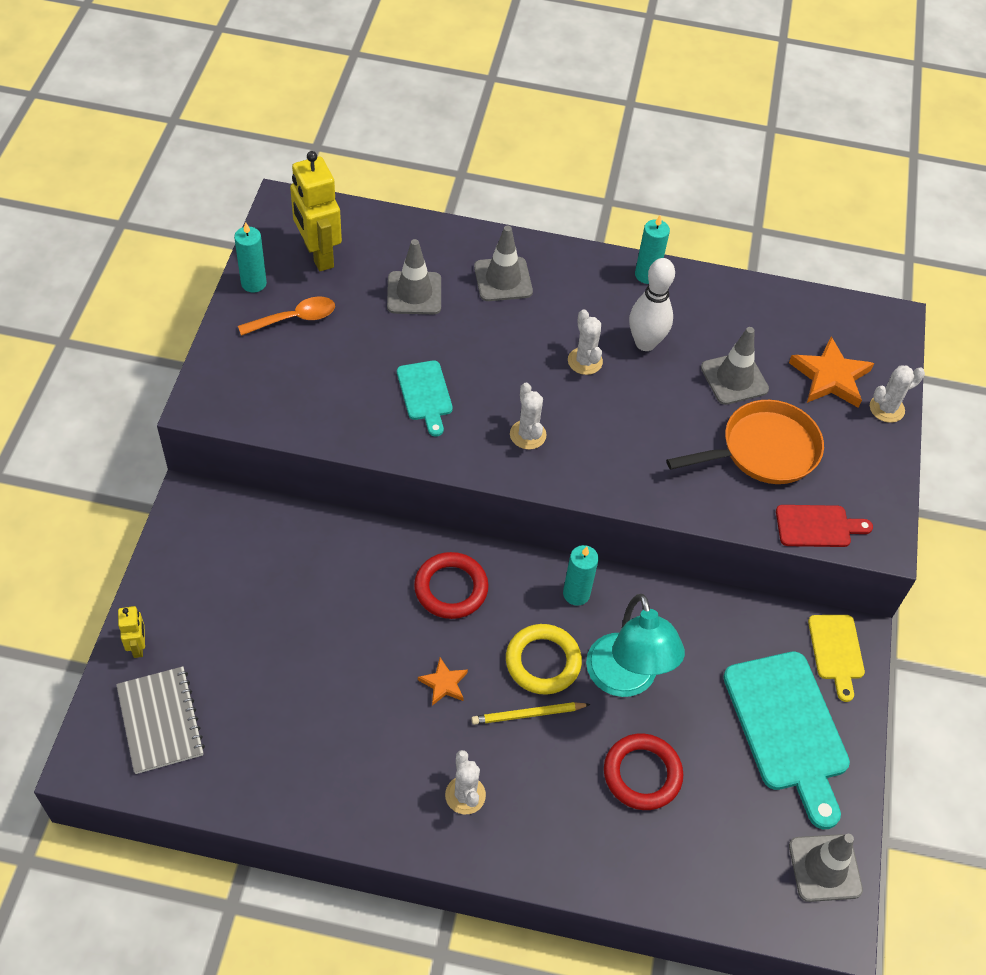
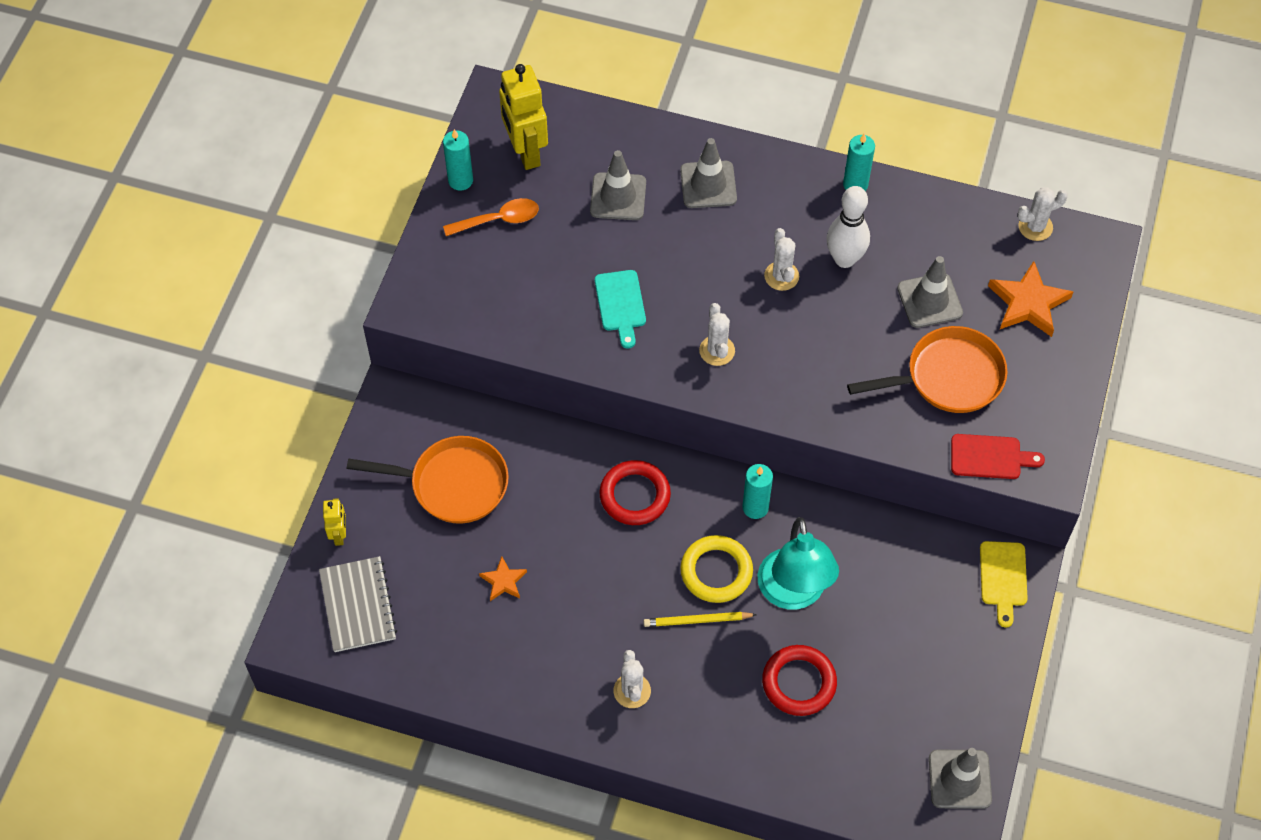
camera: 10 degrees right, 5 degrees up
(259, 587) = (453, 484): none -> orange pan
(444, 683) = (620, 586): orange star -> orange star (503, 581)
(787, 729) = (944, 649): turquoise cutting board -> none
(886, 408) = (1080, 339): white cactus -> white cactus (1035, 227)

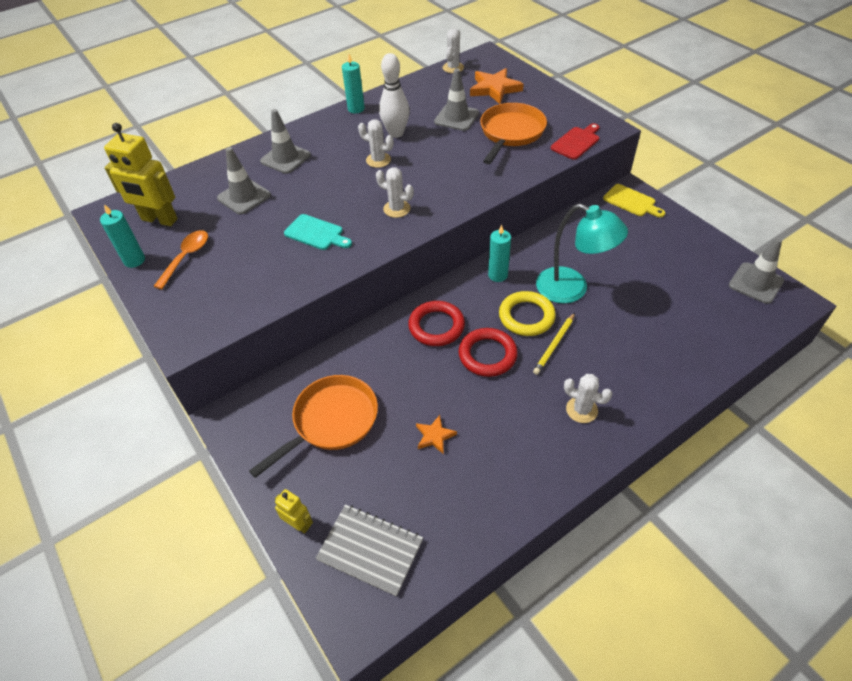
camera: 50 degrees left, 10 degrees down
(799, 682) = (638, 320): red ring -> red ring (487, 355)

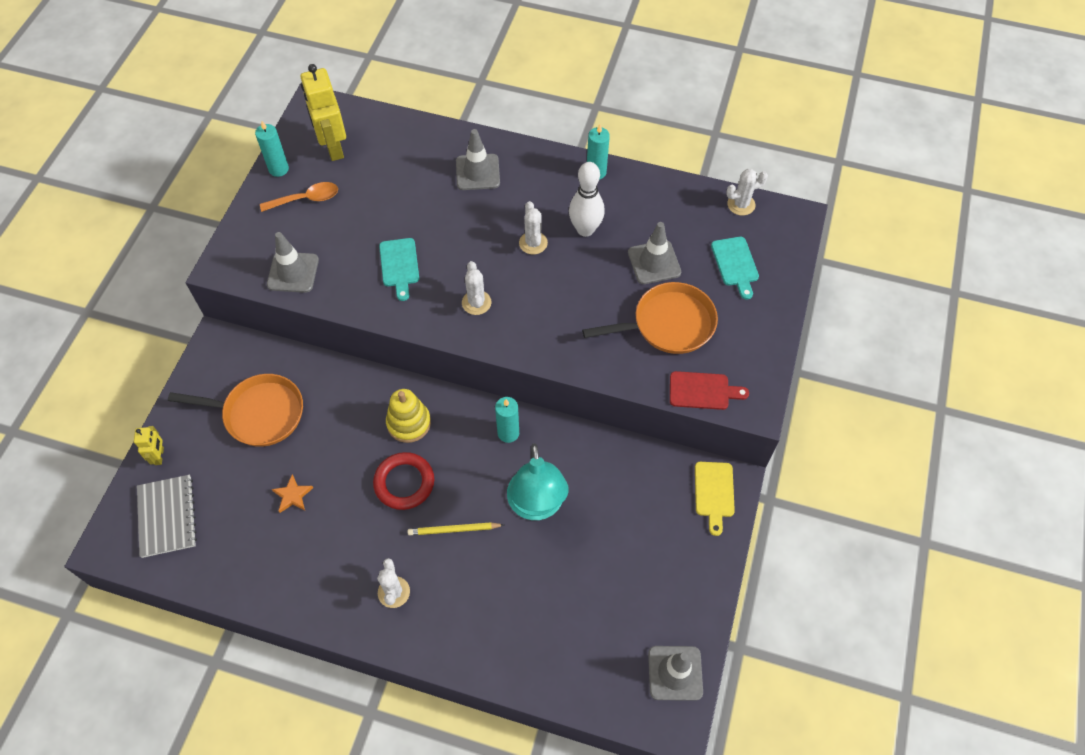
camera: 50 degrees right, 10 degrees up
(244, 197) = (404, 181): grey traffic cone -> grey traffic cone (293, 272)
(436, 326) = (409, 423): red ring -> yellow stacking toy
(494, 89) = (735, 264): orange star -> turquoise cutting board
(526, 316) = (472, 487): yellow ring -> none

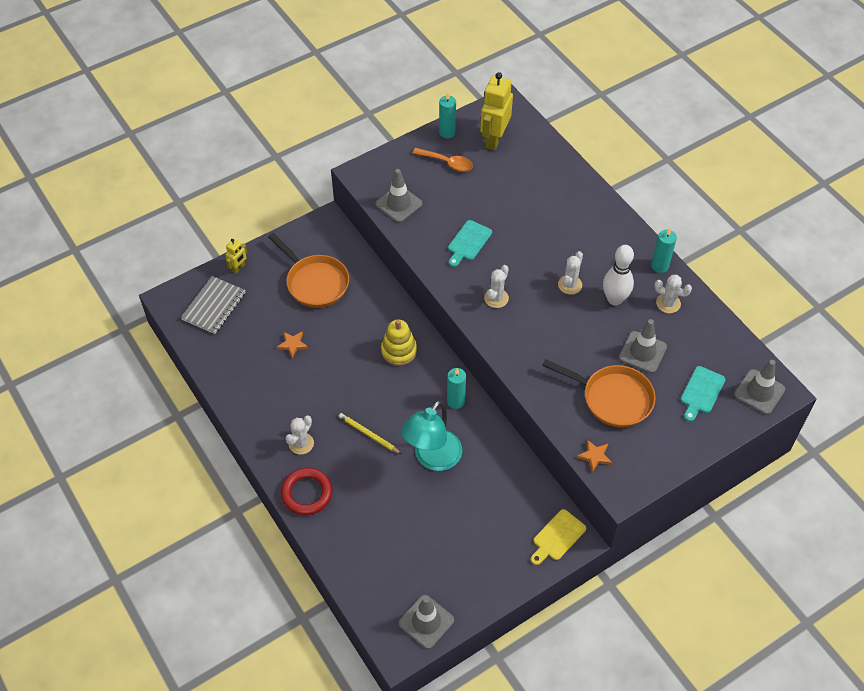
camera: 40 degrees right, 5 degrees down
(404, 483) = (364, 385): red ring -> red ring (307, 493)
(477, 172) = (575, 214): grey traffic cone -> grey traffic cone (759, 392)
(703, 391) = (594, 456): red cutting board -> orange star
(741, 204) = (747, 355): white cactus -> white cactus (668, 303)

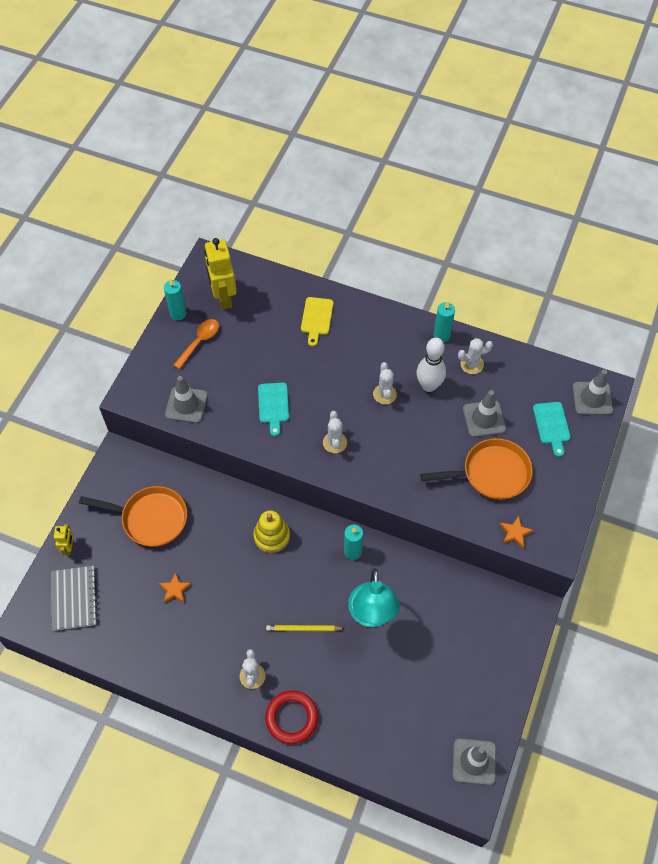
camera: 35 degrees left, 5 degrees up
(447, 163) = (199, 342): orange spoon -> orange spoon turned 45 degrees counterclockwise
(557, 537) = (518, 616): yellow cutting board -> yellow cutting board (316, 318)

